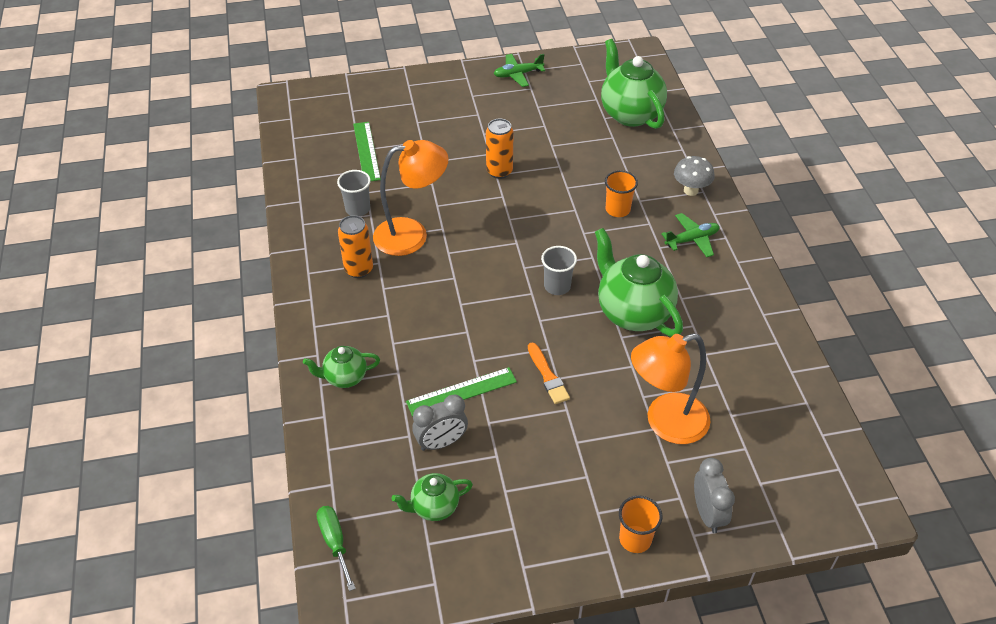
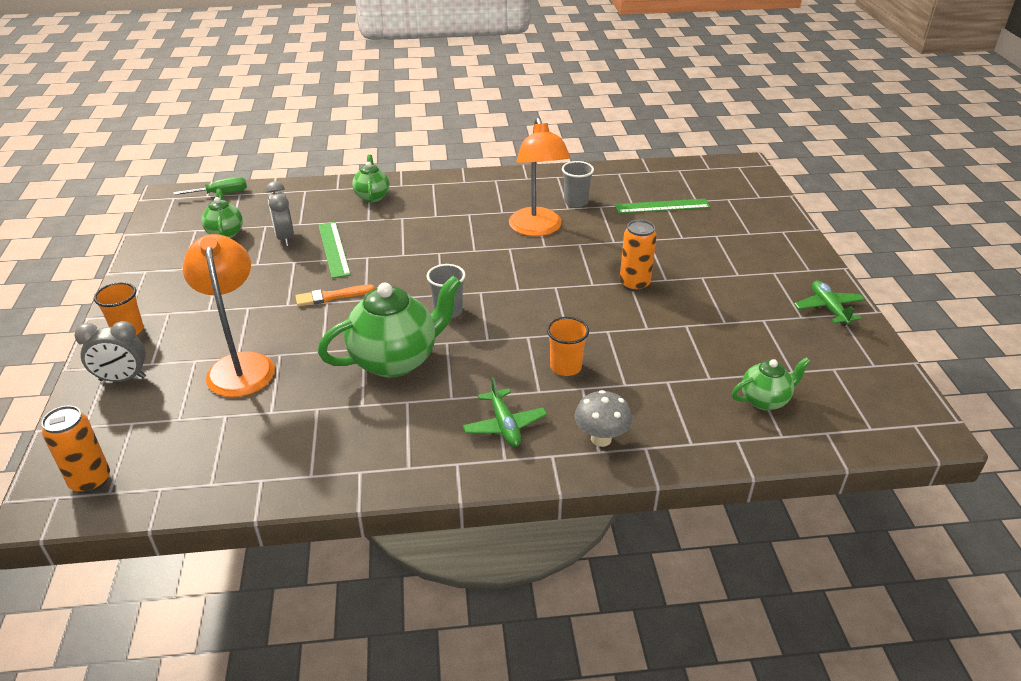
camera: 95 degrees right, 10 degrees down
(359, 269) = (495, 202): orange can -> orange can (90, 481)
(630, 114) = (765, 400): green teapot -> green teapot, size x0.53

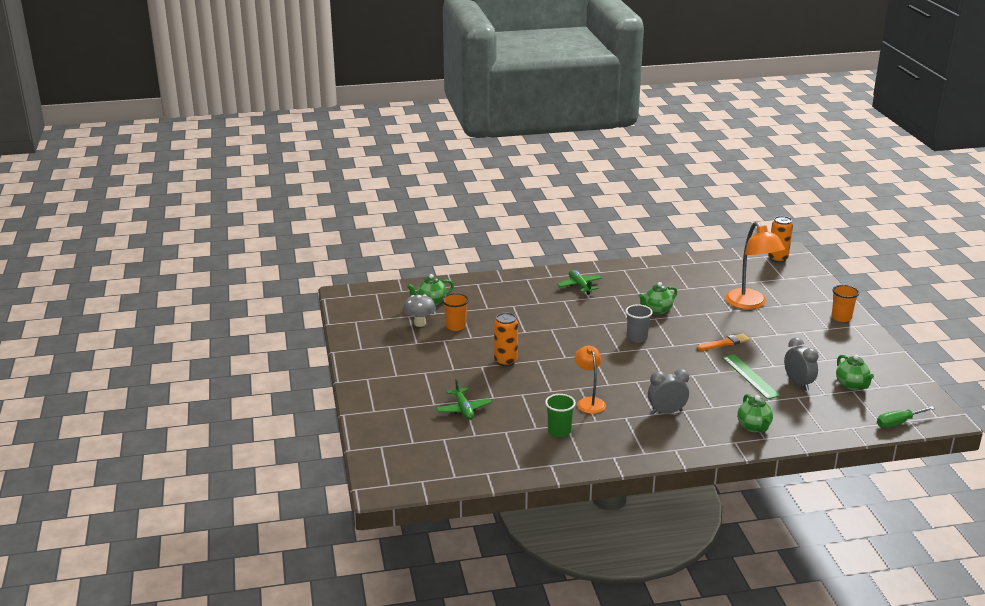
camera: 175 degrees right, 10 degrees down
(122, 379) = (813, 295): grey clock -> grey clock (666, 412)
(395, 360) = (657, 310): green teapot -> green teapot, size x0.53
(537, 229) = (589, 402): orange lamp -> orange lamp, size x0.61
(565, 367) = (550, 312): orange cup -> orange cup (455, 326)
(576, 202) = (559, 431): grey cup -> green cup
(601, 439) = (526, 283): grey mushroom -> grey mushroom (420, 323)
(662, 206) = (477, 430): green ruler -> none
(828, 308) = (367, 352): green plane -> green plane (463, 409)

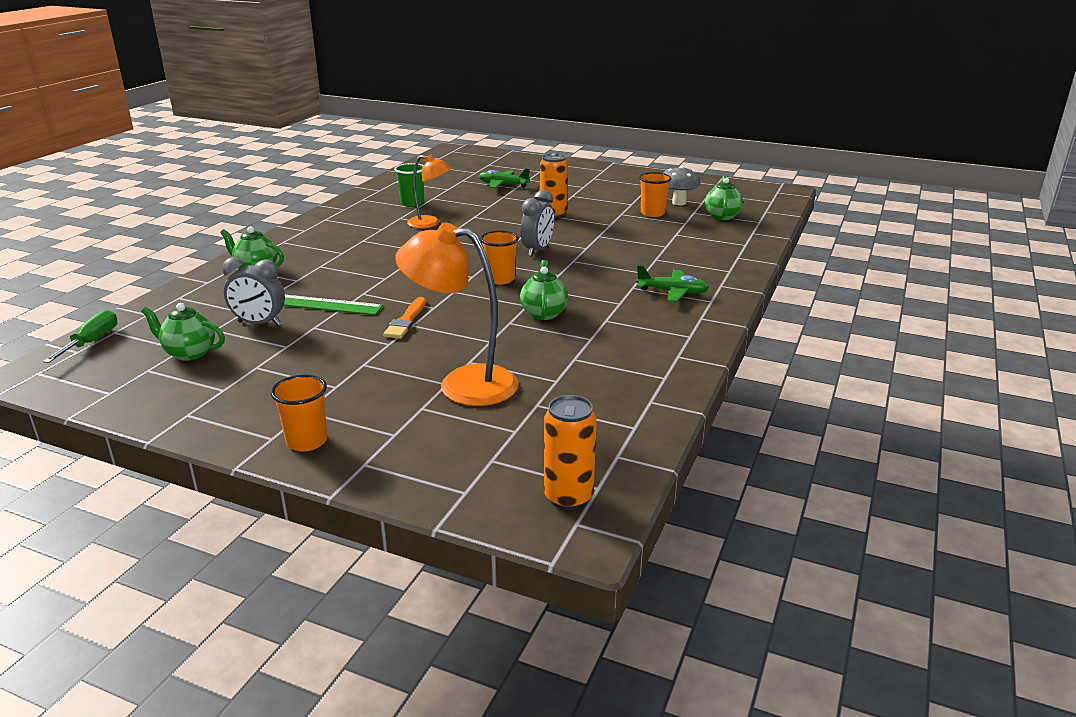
camera: 125 degrees right, 0 degrees up
(637, 338) = (500, 279): grey cup -> orange cup
(666, 412) = (354, 245): grey clock -> grey clock (537, 250)

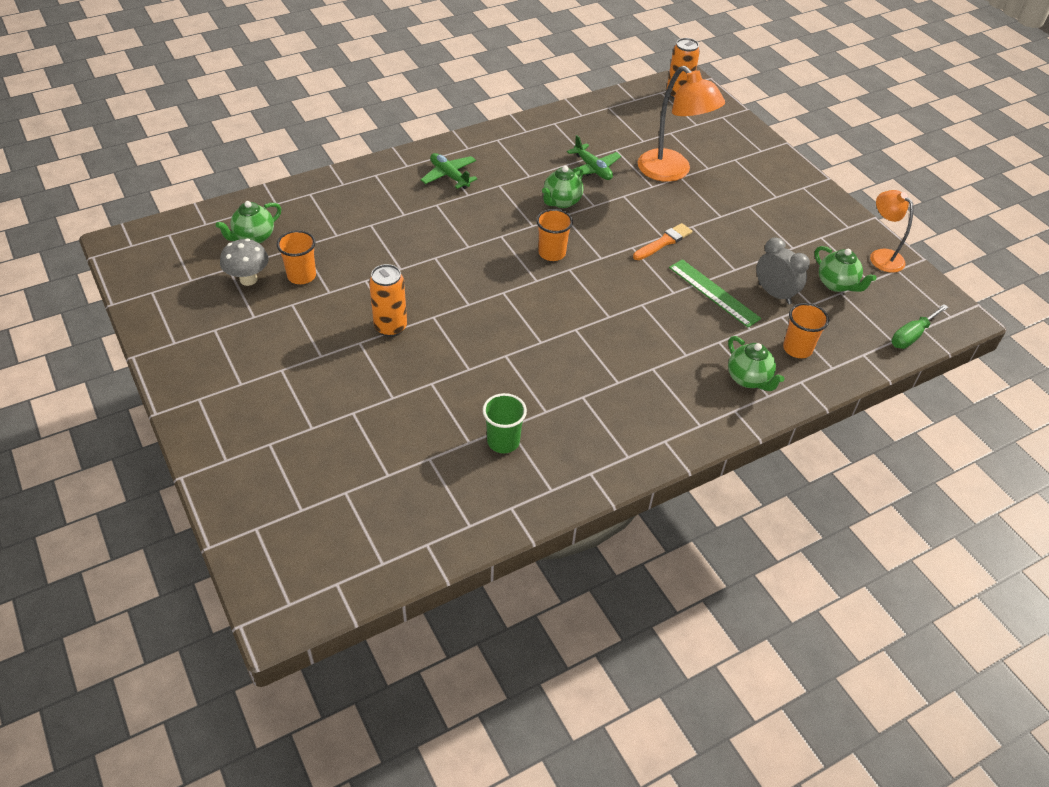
camera: 145 degrees left, 20 degrees up
(307, 441) = (784, 176): orange cup -> orange cup (797, 349)
(430, 223) = (526, 379): orange lamp -> orange lamp (881, 256)
(503, 185) = (357, 429): green plane -> green plane (592, 169)
(537, 250) = (479, 275): grey clock -> none

